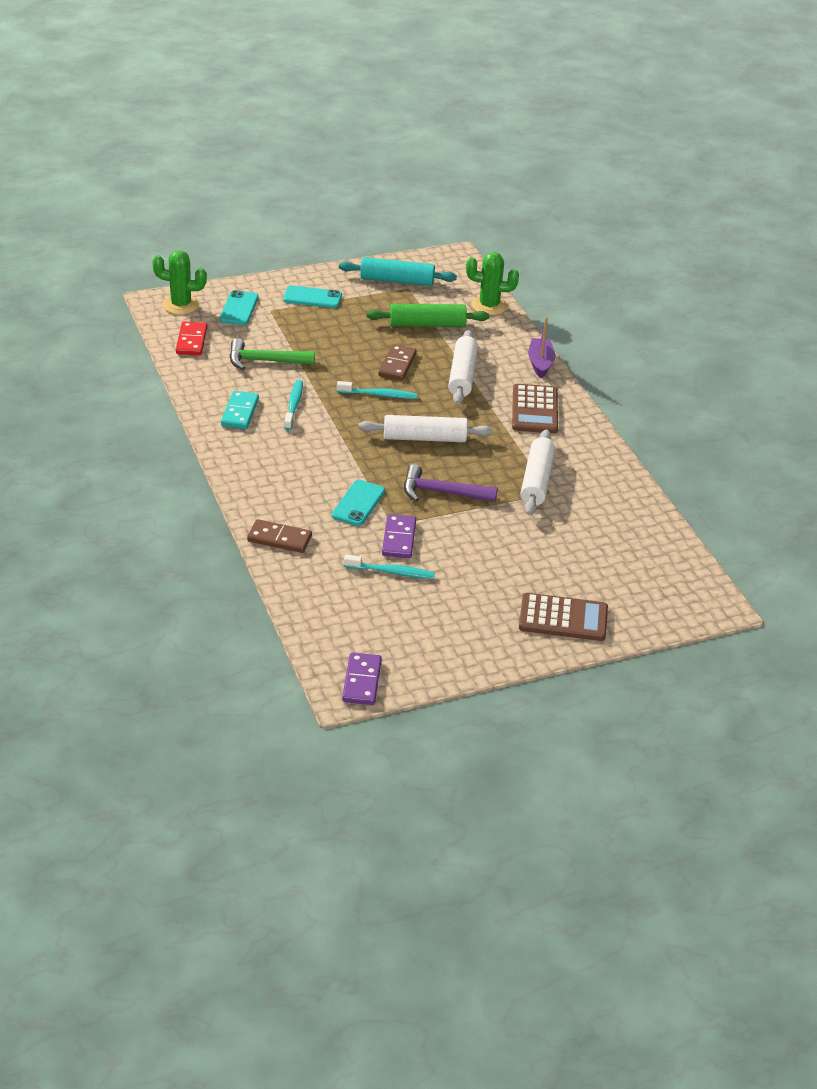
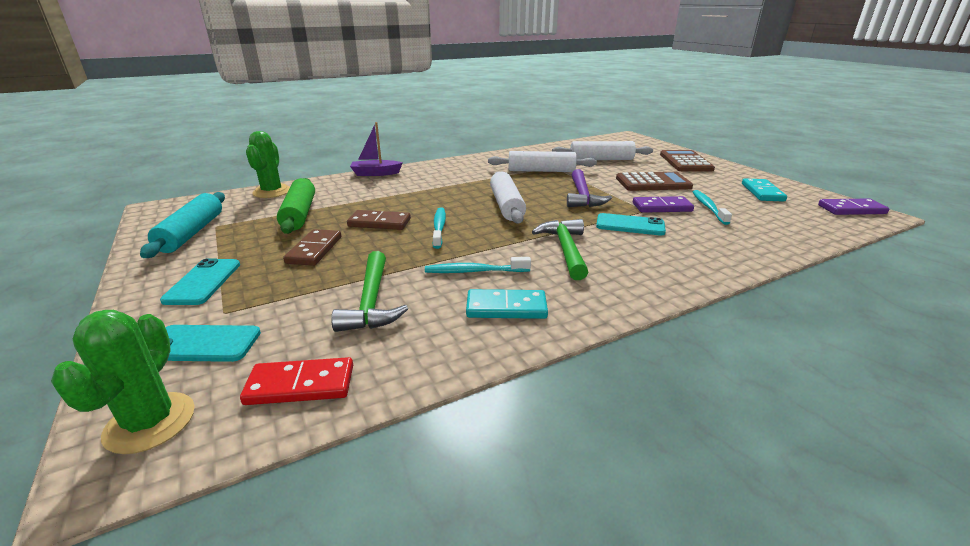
camera: 95 degrees left, 10 degrees down
(279, 539) = (728, 256): brown domino -> brown domino (314, 250)
(317, 454) = (565, 249): none -> green hammer
(430, 635) = (762, 192): none -> turquoise domino
(462, 375) = (397, 197): white rolling pin -> white rolling pin (601, 159)
(535, 410) = (446, 173): brown calculator -> brown calculator (653, 183)

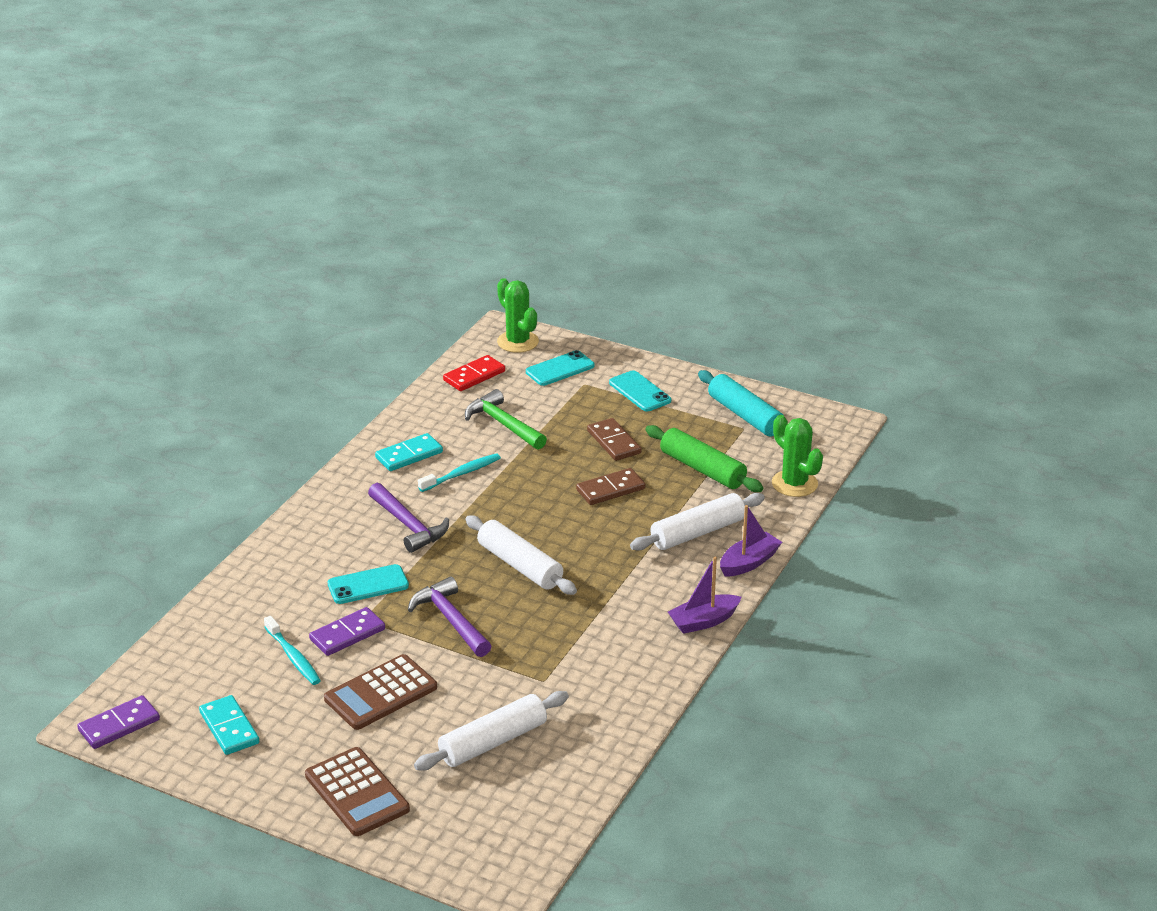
camera: 145 degrees right, 5 degrees up
(439, 228) = (547, 506): turquoise toothbrush -> none
(441, 164) = (703, 621): none -> purple boat
(541, 171) = (551, 663): white rolling pin -> white rolling pin (698, 533)
(565, 249) = (408, 525): green hammer -> purple hammer

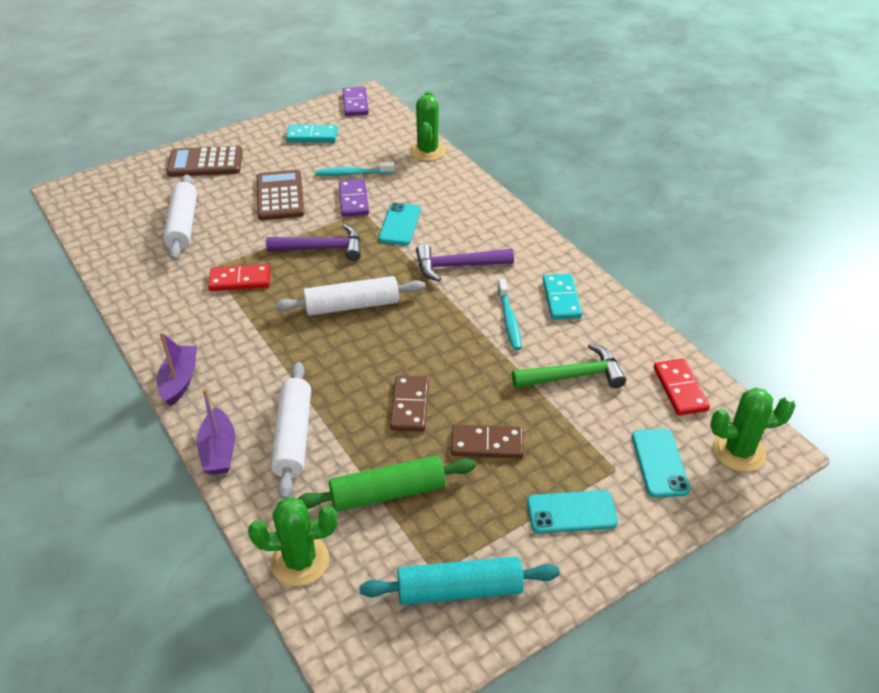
camera: 120 degrees right, 10 degrees up
(203, 619) = (427, 151): none -> green cactus
(546, 652) = (240, 280): none -> red domino

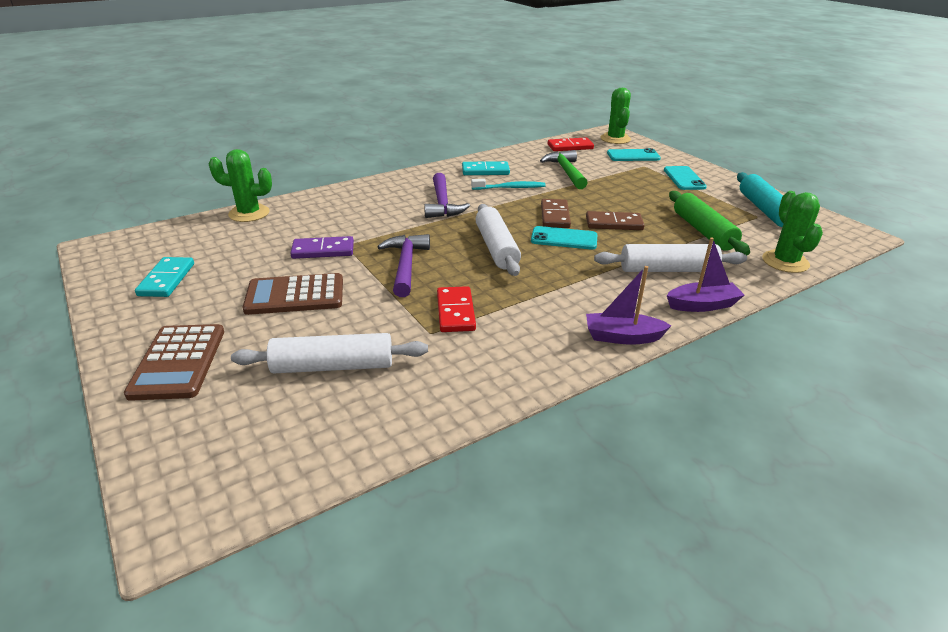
camera: 90 degrees left, 10 degrees down
(353, 173) = (270, 251): turquoise toothbrush -> none
(355, 103) = (109, 253): purple domino -> none
(399, 224) = (374, 227): turquoise phone -> turquoise phone (564, 239)
(487, 444) = (640, 199): brown domino -> brown domino (555, 216)

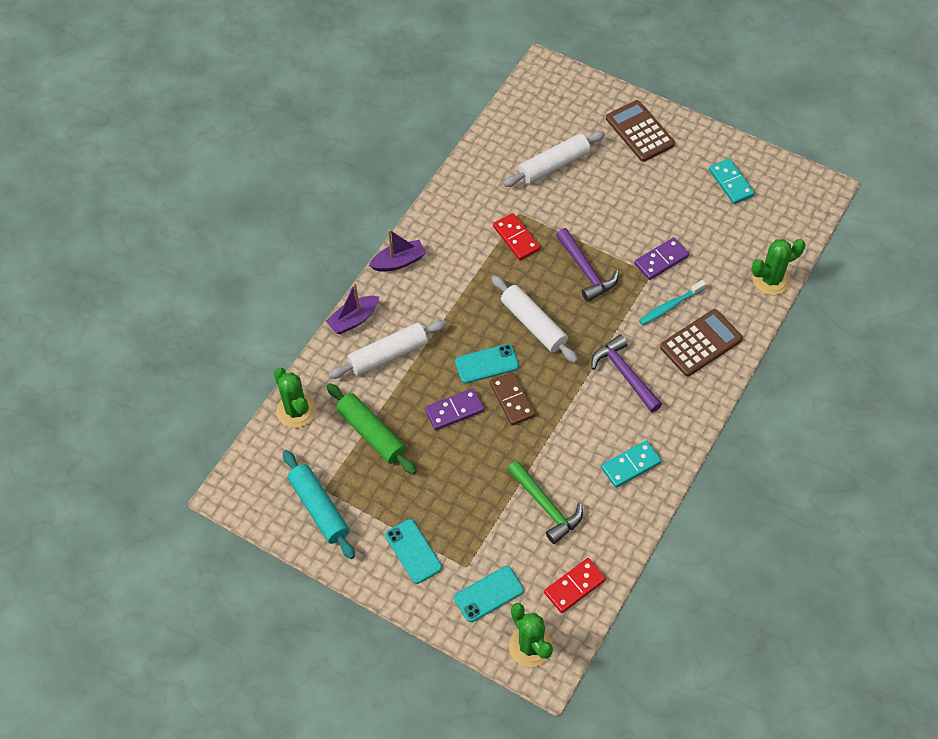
camera: 155 degrees right, 25 degrees up
(295, 295) = (631, 207): brown calculator -> brown calculator (700, 343)
(510, 188) = (582, 437): turquoise toothbrush -> turquoise toothbrush (670, 306)
(614, 223) = (454, 411): brown domino -> purple domino

